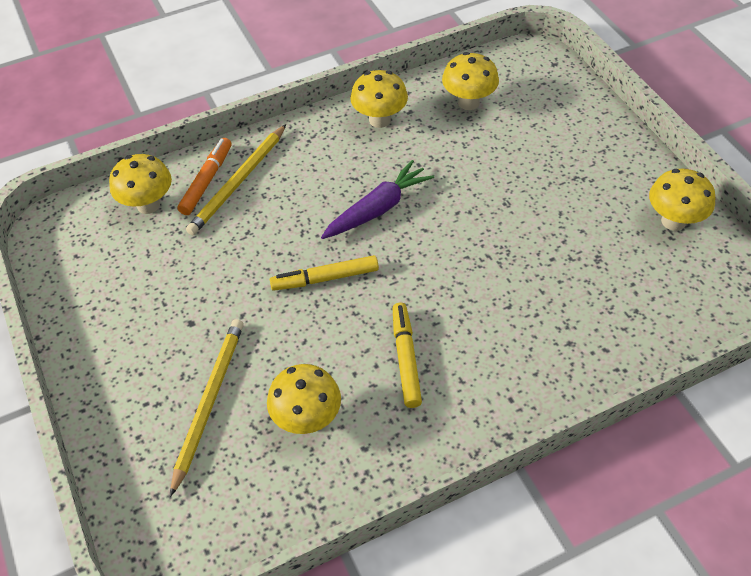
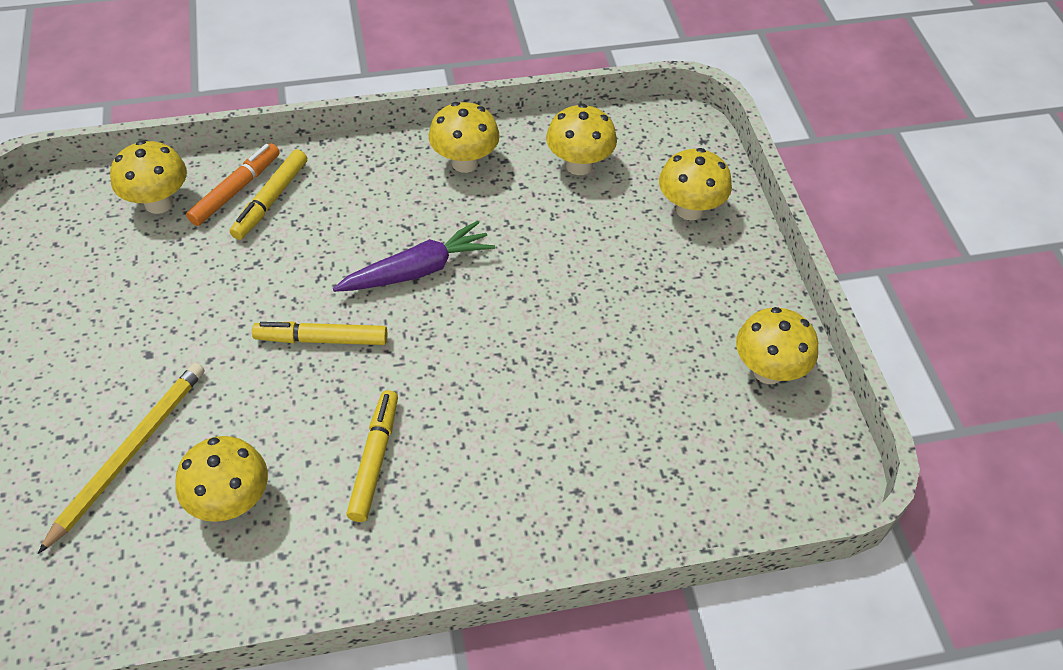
camera: 10 degrees right, 0 degrees up
(238, 182) = (271, 200): yellow pencil -> yellow marker
(565, 117) = (689, 210): none -> yellow mushroom

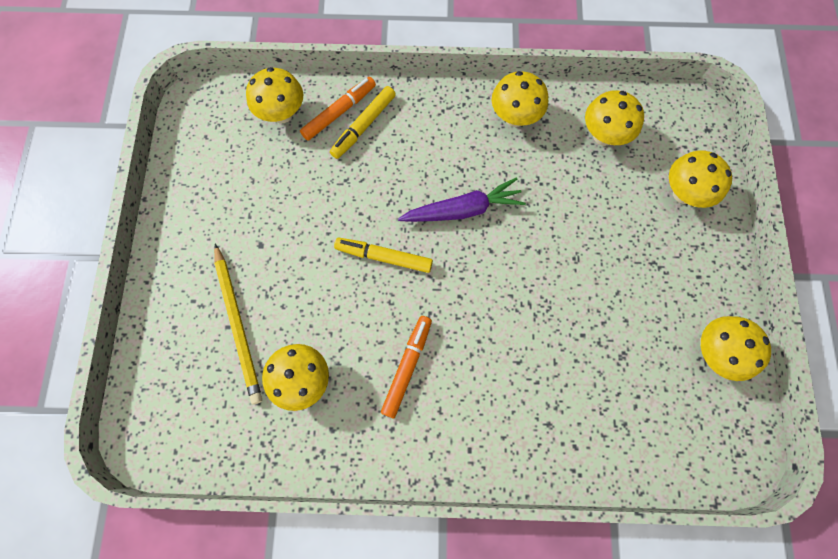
camera: 15 degrees right, 20 degrees up
(129, 453) = (238, 325): yellow pencil -> yellow pencil turned 120 degrees clockwise
(374, 460) = (407, 367): yellow marker -> orange marker

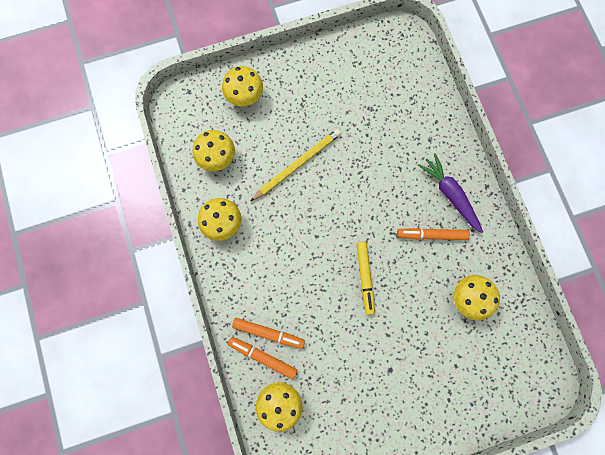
camera: 110 degrees left, 5 degrees up
(238, 325) = (451, 358): yellow pencil -> yellow pencil (297, 164)
(363, 126) = (268, 333): yellow marker -> orange marker
(462, 210) = (310, 236): purple carrot -> purple carrot (450, 195)
(714, 353) = (347, 58): yellow mushroom -> none

